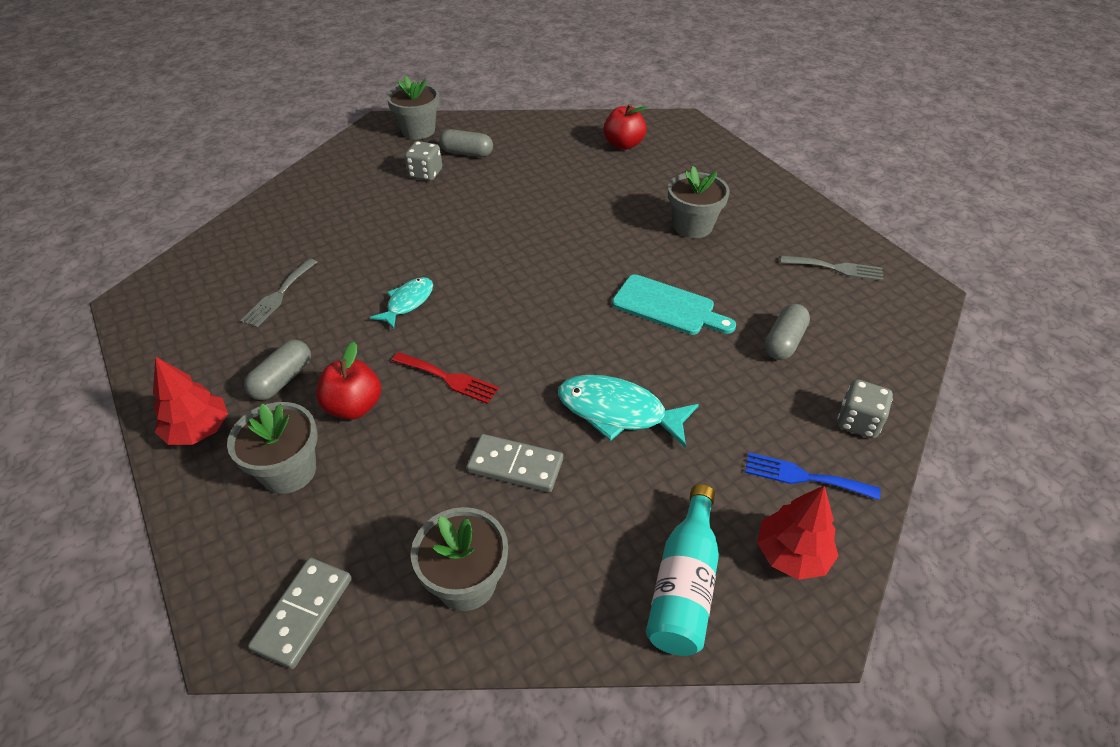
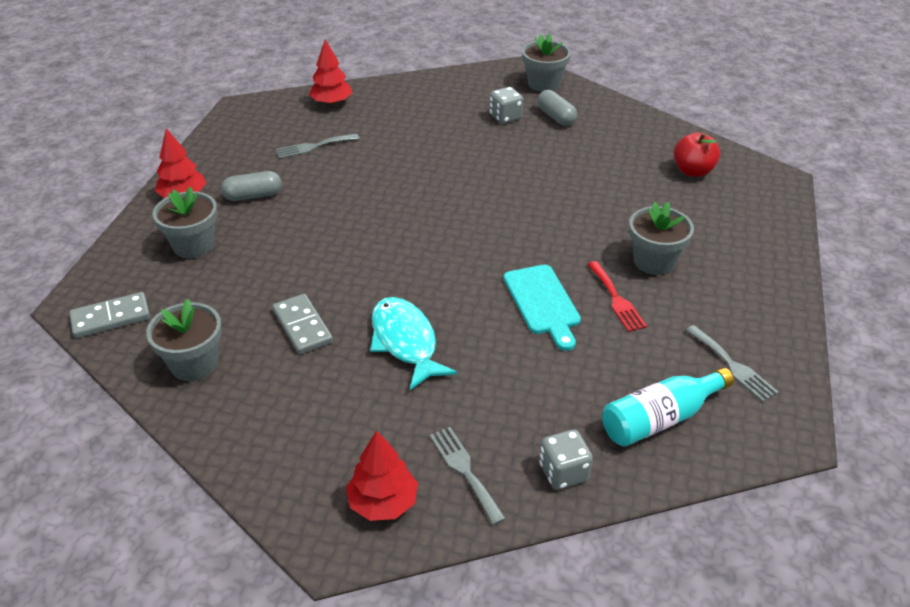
camera: 45 degrees right, 5 degrees down
(235, 243) = (331, 102): none -> red tree
(354, 406) = (267, 234): red apple -> none
(408, 302) = (377, 194): turquoise fish -> none
(448, 378) = (336, 253): red fork -> red fork (616, 299)
(684, 585) = (296, 461): turquoise bottle -> turquoise bottle (660, 419)
(783, 342) = (594, 383): grey capsule -> none
(803, 476) = (465, 470): blue fork -> grey fork

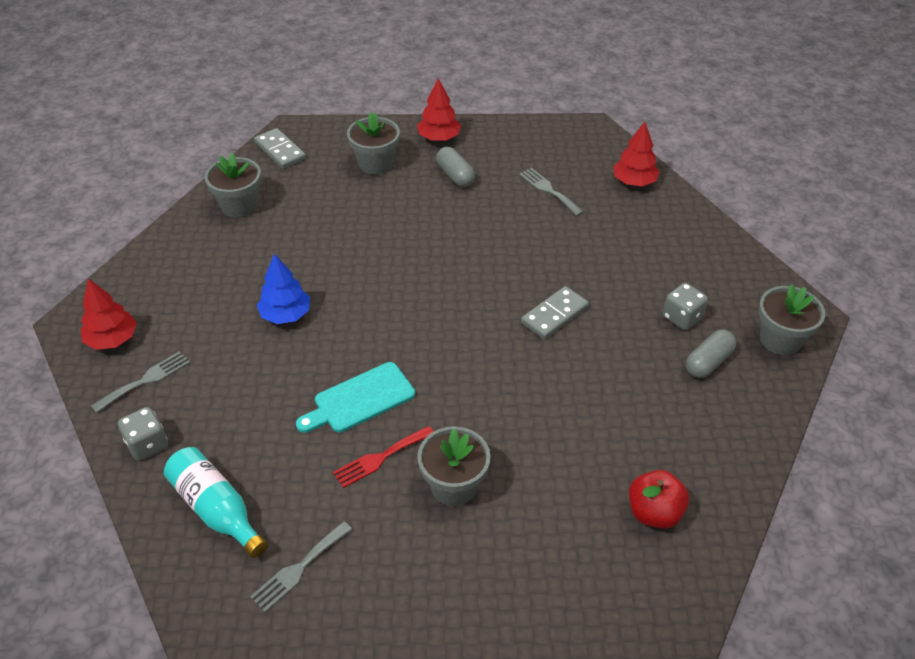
camera: 75 degrees right, 5 degrees up
(302, 326) = (292, 250): grey domino -> grey domino (554, 315)
(405, 342) = (285, 315): turquoise fish -> blue tree

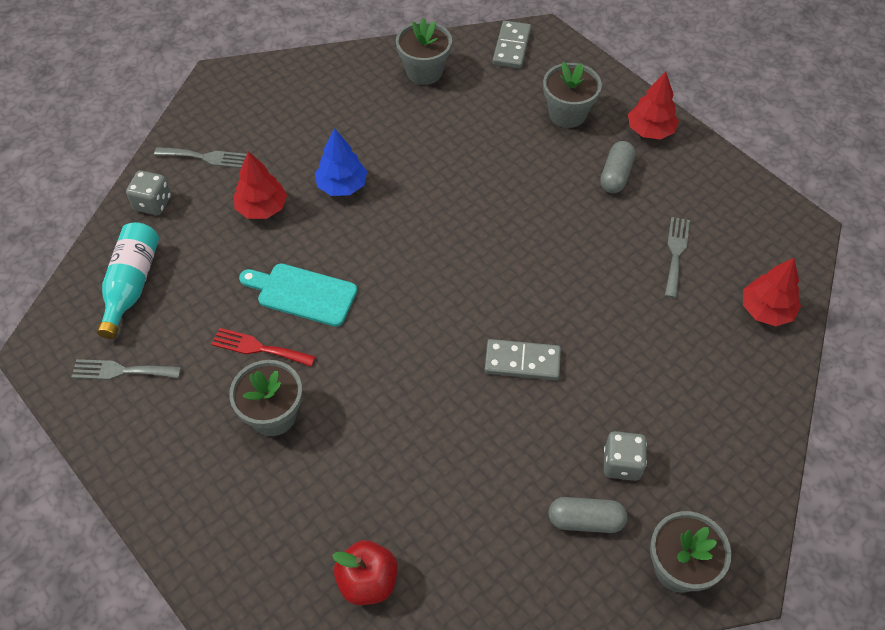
camera: 50 degrees right, 10 degrees up
(112, 339) = (224, 110): red tree -> red tree (262, 208)

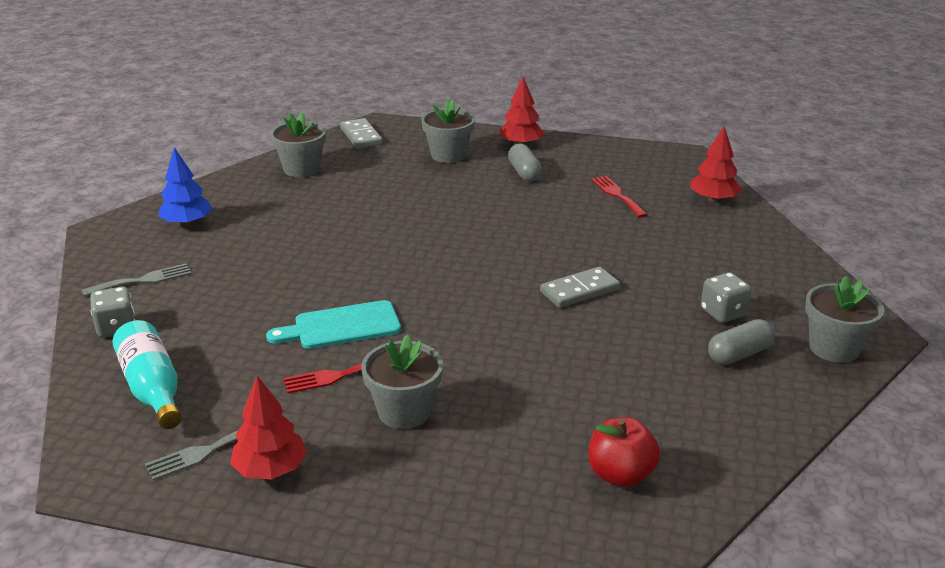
camera: 35 degrees left, 25 degrees down
(262, 208) = (239, 290): red tree -> red tree (270, 469)
(342, 185) = (302, 252): blue tree -> blue tree (187, 223)
(676, 253) = (617, 195): grey fork -> red fork

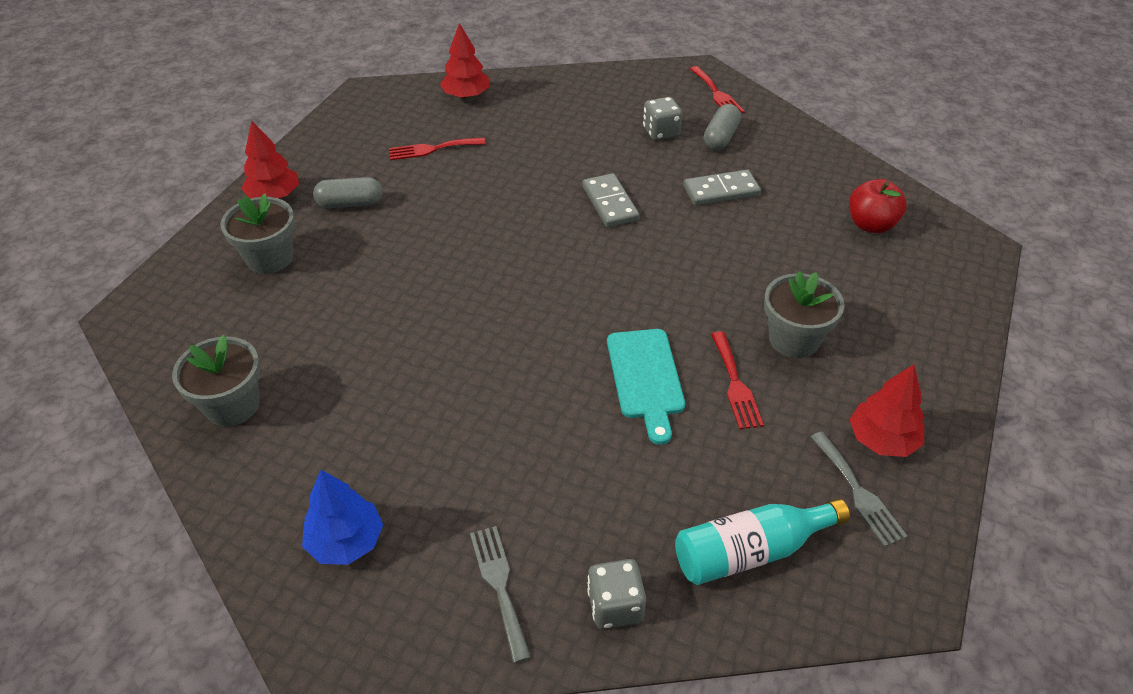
camera: 80 degrees left, 15 degrees up
(361, 136) = (159, 337): grey domino -> grey domino (721, 191)
(739, 354) = (721, 137): grey capsule -> grey capsule turned 45 degrees clockwise
(834, 348) = (716, 93): grey flower pot -> red fork

